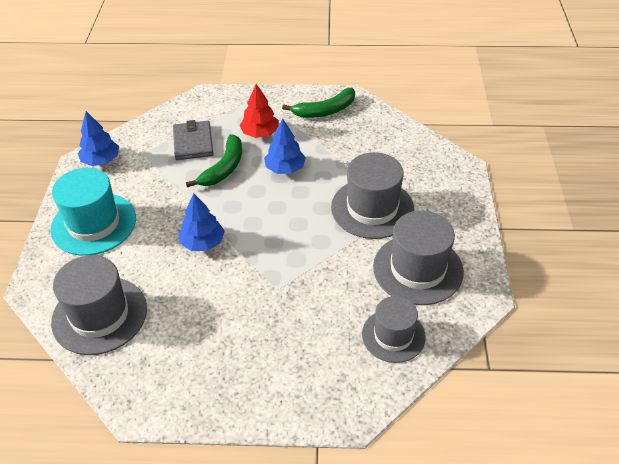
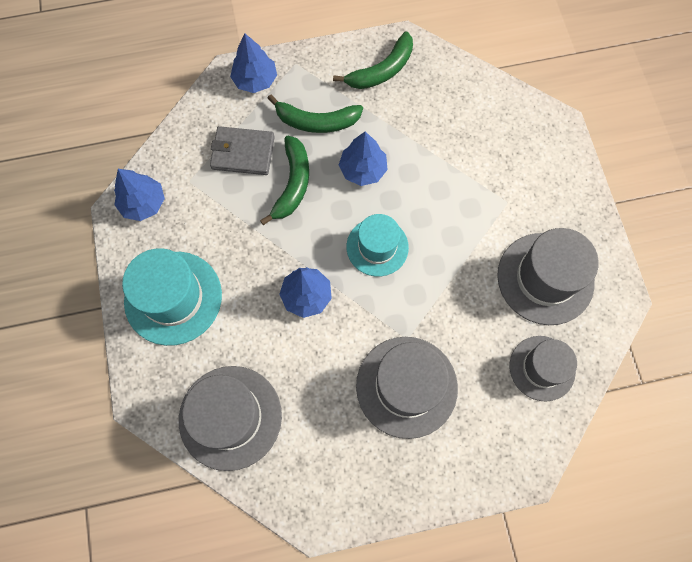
camera: 15 degrees left, 25 degrees up
(193, 142) = (243, 152): grey wallet -> grey wallet turned 60 degrees counterclockwise
(223, 101) = (255, 80): none -> blue tree
(260, 133) = (316, 122): red tree -> green banana
(276, 220) = (377, 247): none -> turquoise hat
(372, 208) = (476, 206): grey hat -> grey hat (406, 386)

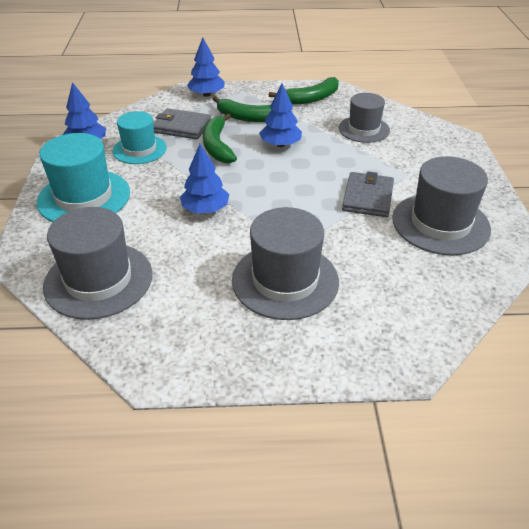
camera: 10 degrees right, 30 degrees down
(293, 183) = (217, 146): green banana -> green banana turned 150 degrees clockwise
(377, 247) = (281, 187): turquoise hat -> turquoise hat (139, 149)
(469, 248) = (368, 197): none -> grey wallet
(542, 368) = (432, 284): grey hat -> grey hat (364, 129)

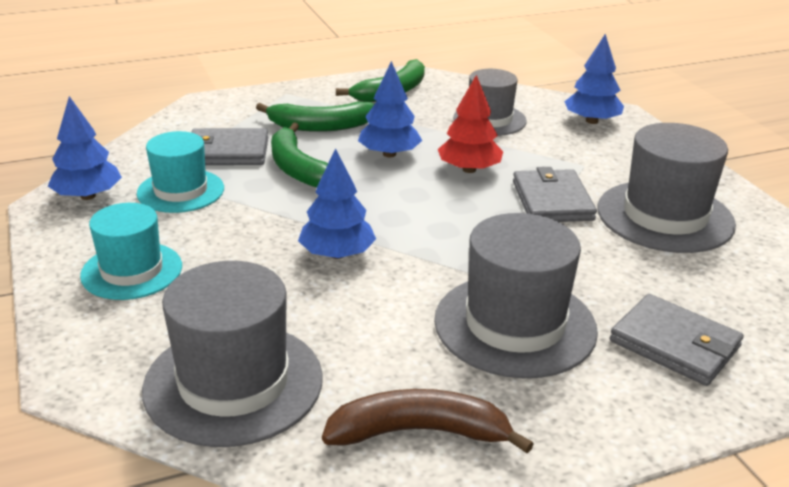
camera: 20 degrees left, 10 degrees down
(84, 197) = (132, 271): turquoise hat -> turquoise hat, size x0.65
(183, 336) = (419, 432): none -> brown banana
(206, 94) = (237, 105): blue tree -> blue tree (591, 121)
(326, 164) = (469, 169): none -> red tree
(382, 318) = (675, 344): none -> grey wallet

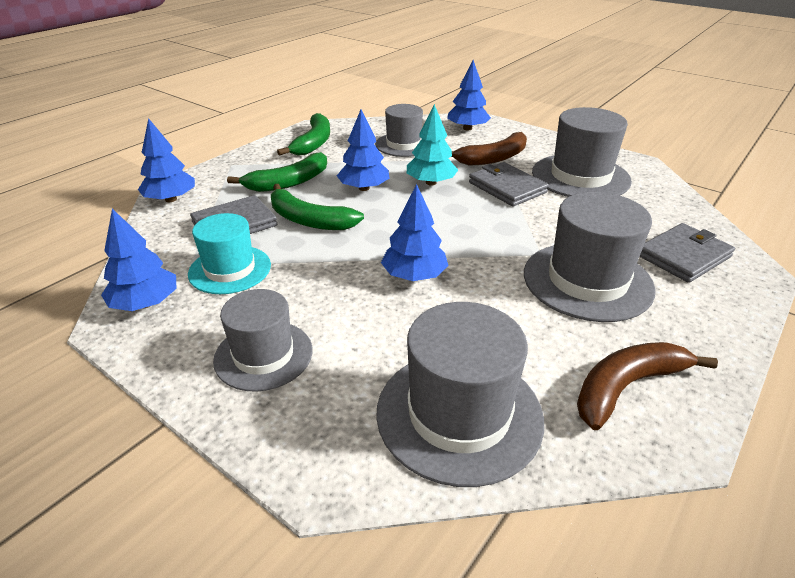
camera: 30 degrees left, 5 degrees up
(132, 271) = (263, 355): turquoise hat -> grey hat
(198, 112) = (171, 199): none -> blue tree
(469, 169) = (431, 183): red tree -> turquoise tree
(578, 164) = (493, 158): none -> brown banana
(675, 344) = (683, 256): grey wallet -> grey wallet turned 45 degrees counterclockwise

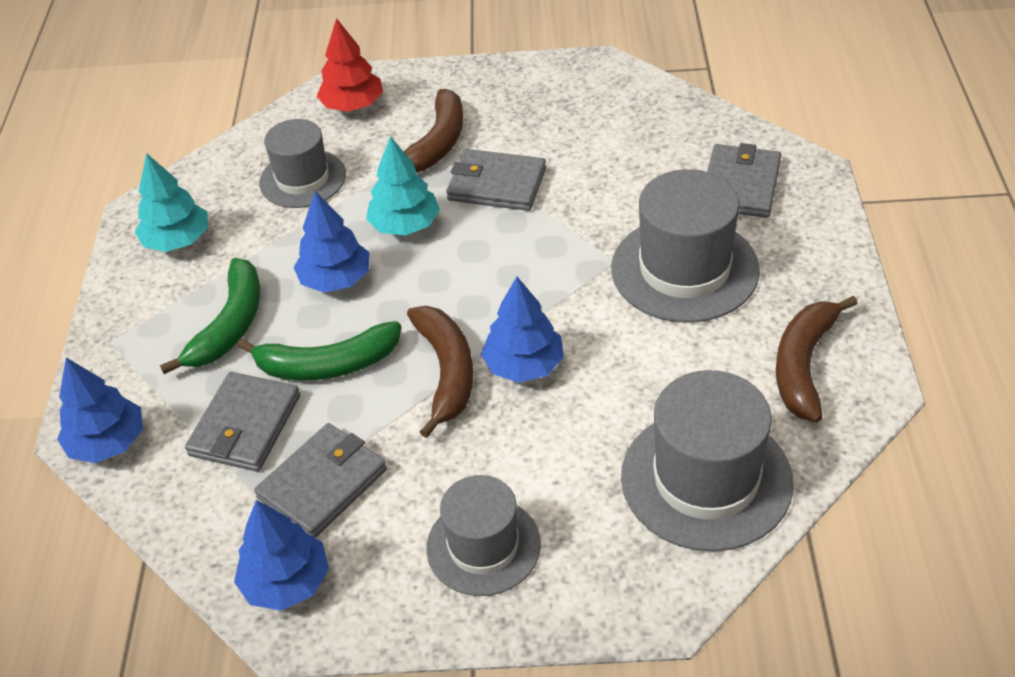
camera: 35 degrees left, 10 degrees up
(230, 269) = (323, 483): turquoise hat -> grey wallet
(313, 143) = (177, 240): green banana -> turquoise tree
(365, 255) = (446, 372): none -> brown banana
(467, 128) = (353, 105): blue tree -> red tree
(580, 177) = (558, 122): grey hat -> none

